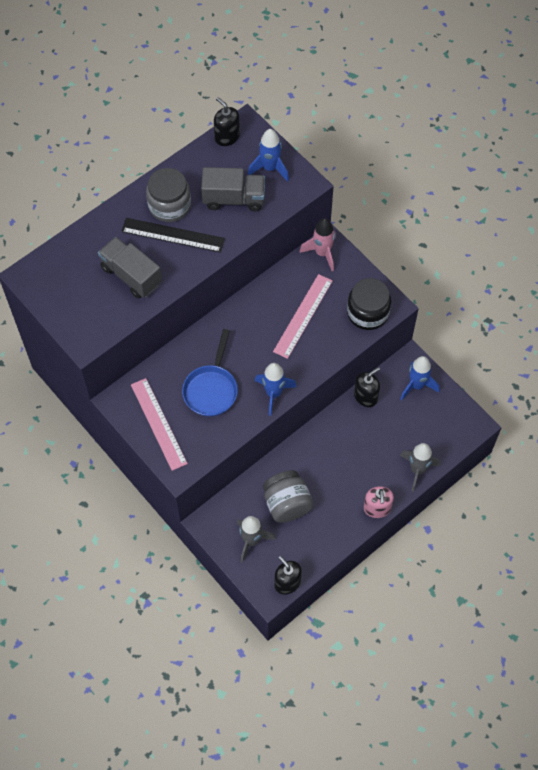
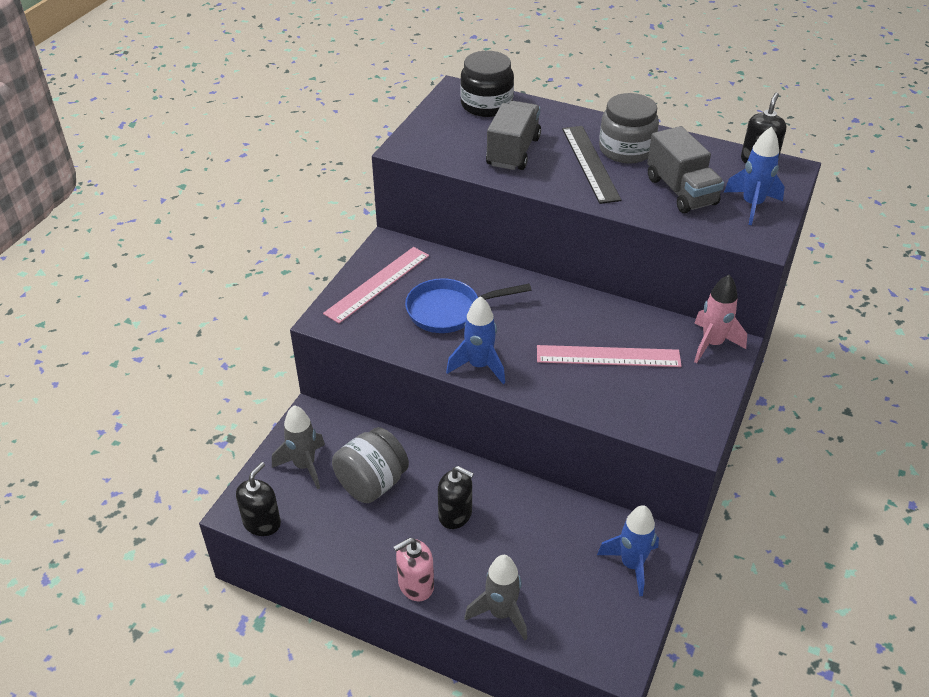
camera: 65 degrees right, 20 degrees down
(365, 396) = (575, 512): black soap dispenser -> black soap dispenser (455, 514)
(367, 313) = (663, 418): black jar -> black jar (486, 105)

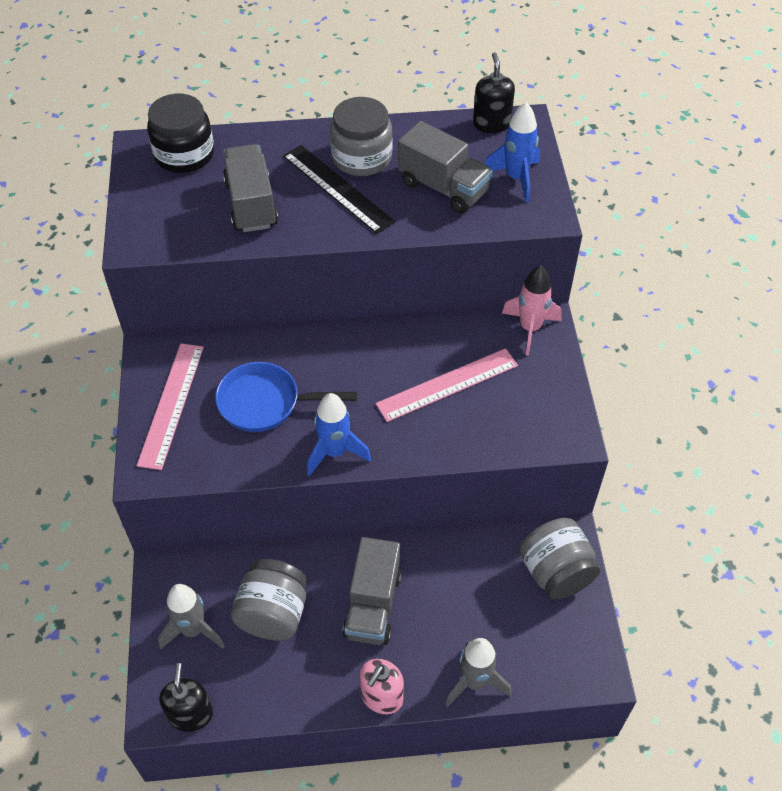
camera: 30 degrees left, 10 degrees up
(449, 311) = (266, 403): blue pan -> blue pan turned 45 degrees clockwise
(455, 514) = (373, 605): black soap dispenser -> grey truck
(631, 565) = (555, 572): blue rocket -> grey jar

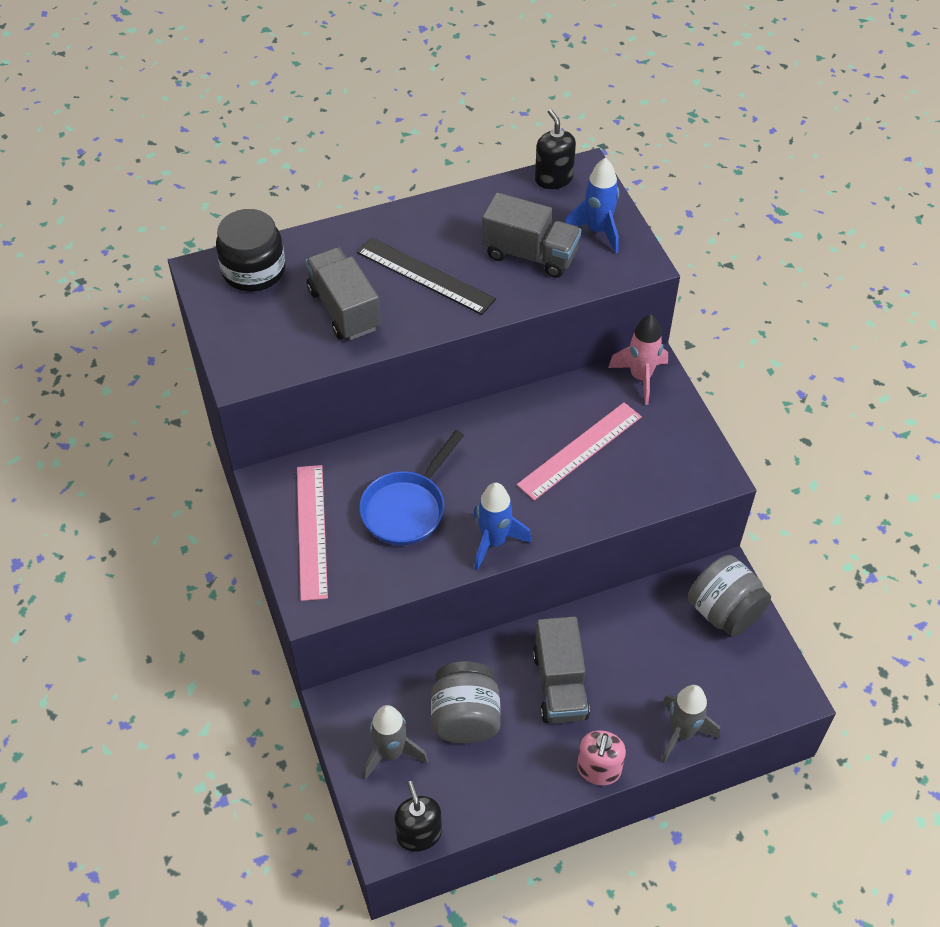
camera: 15 degrees left, 0 degrees up
(266, 403) = (407, 508): blue pan -> blue pan turned 45 degrees counterclockwise
(361, 158) = (437, 239): grey jar -> none

